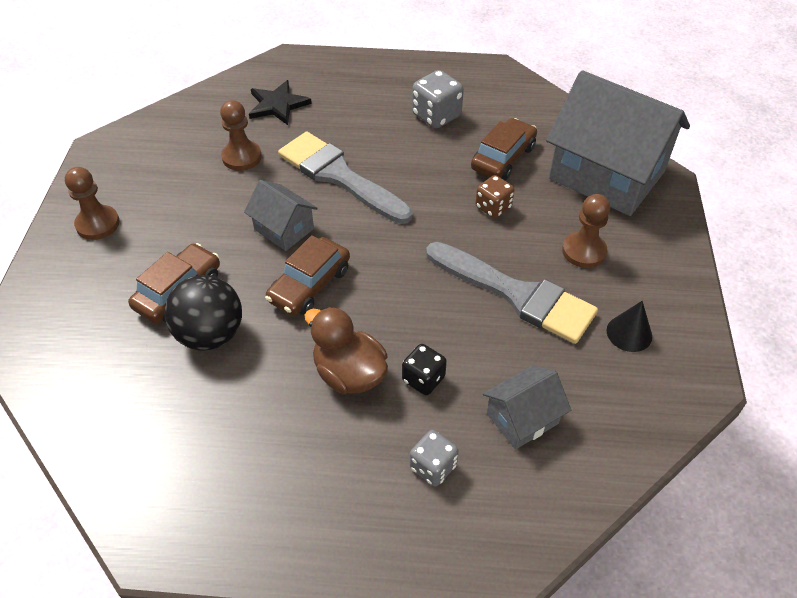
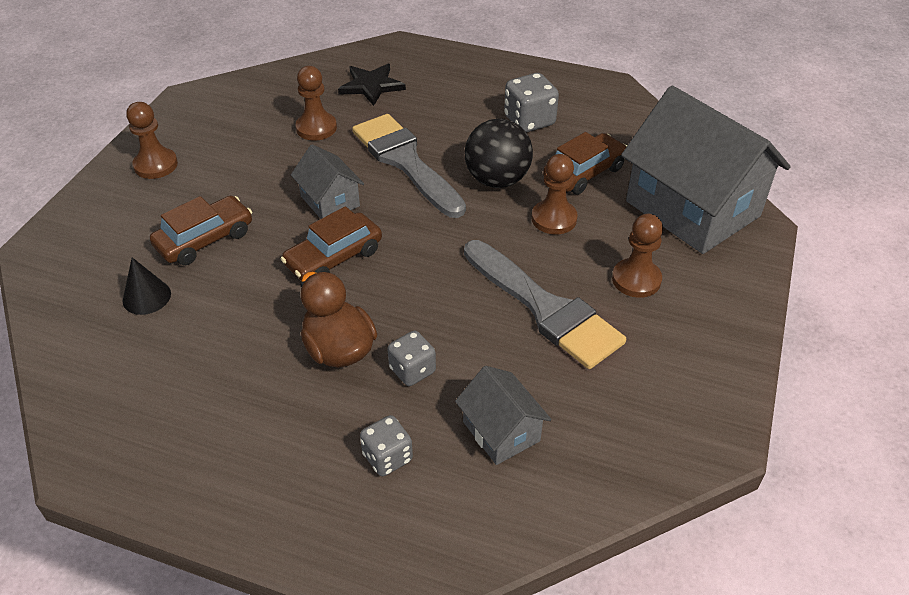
camera: 15 degrees right, 5 degrees down
(210, 334) = (218, 285): black ball -> black ball (497, 180)
(423, 379) = (412, 370): black dice -> grey dice
(493, 207) = (554, 219): brown dice -> brown pawn
(522, 418) = (501, 431): grey house -> grey house turned 75 degrees clockwise
(629, 333) = (654, 371): black cone -> black cone (146, 297)

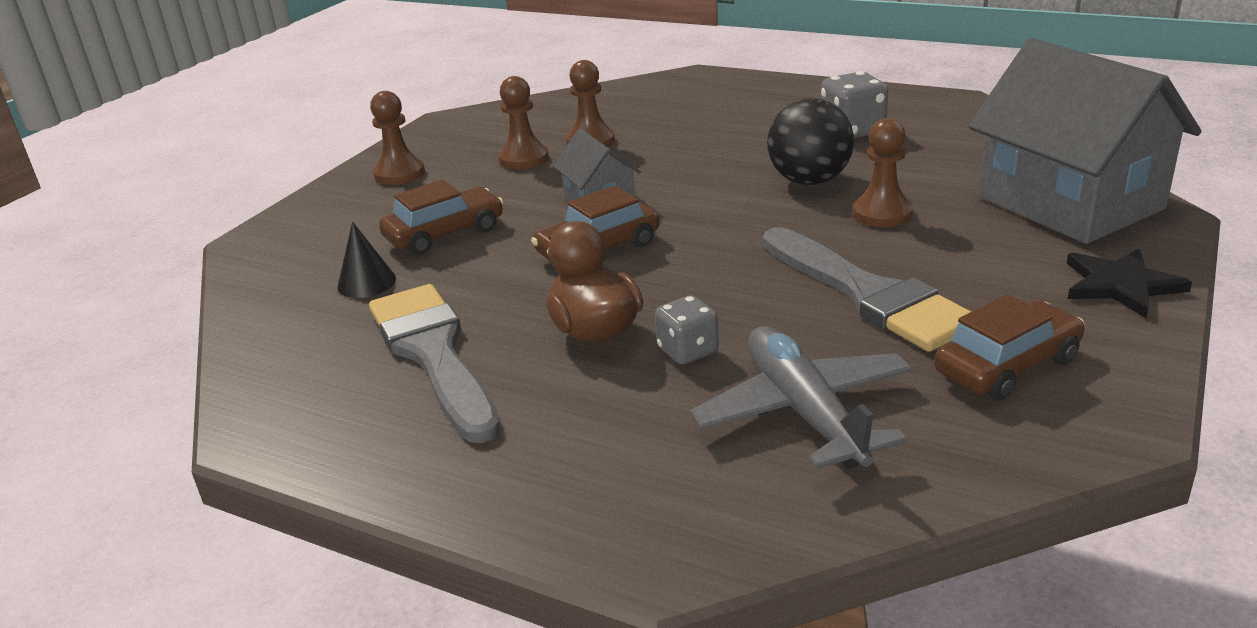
camera: 10 degrees right, 15 degrees down
(371, 86) = (660, 107): black star -> black star (1120, 285)
(387, 457) = (646, 435): grey dice -> none
(406, 162) = (695, 167): grey brush -> grey brush (434, 354)
(501, 431) = (804, 412): grey house -> grey plane
(584, 173) = (922, 173): brown car -> brown car (1007, 366)
(636, 279) = (994, 268): brown pawn -> brown pawn (524, 159)

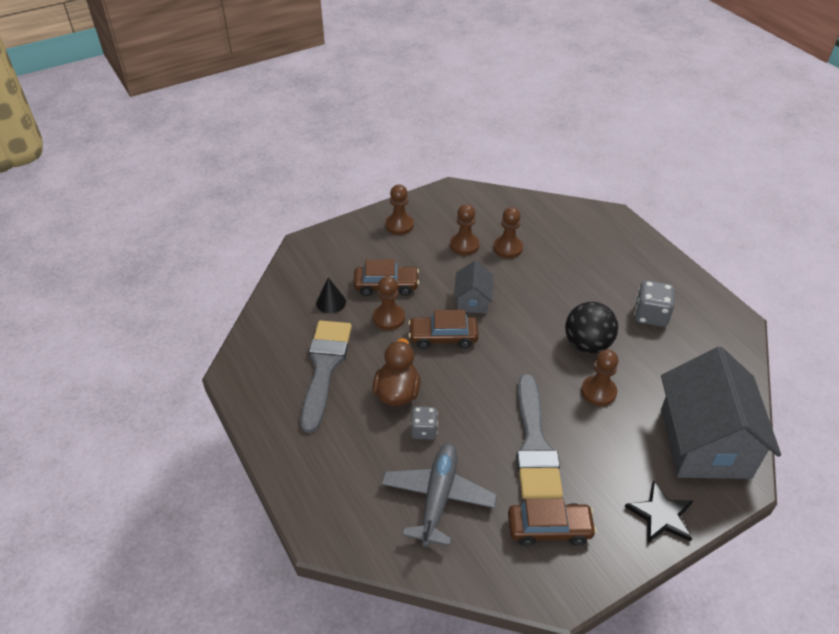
camera: 30 degrees right, 15 degrees up
(487, 262) = (389, 318): none -> brown pawn

